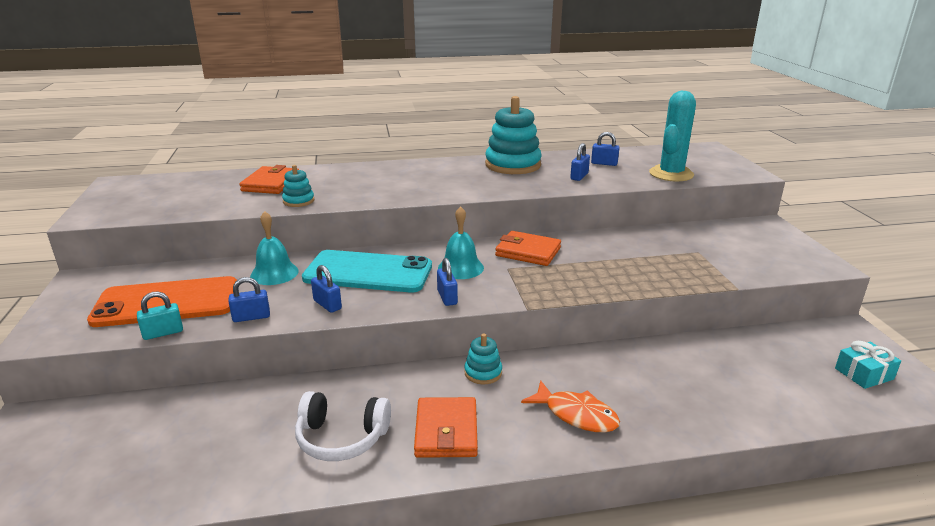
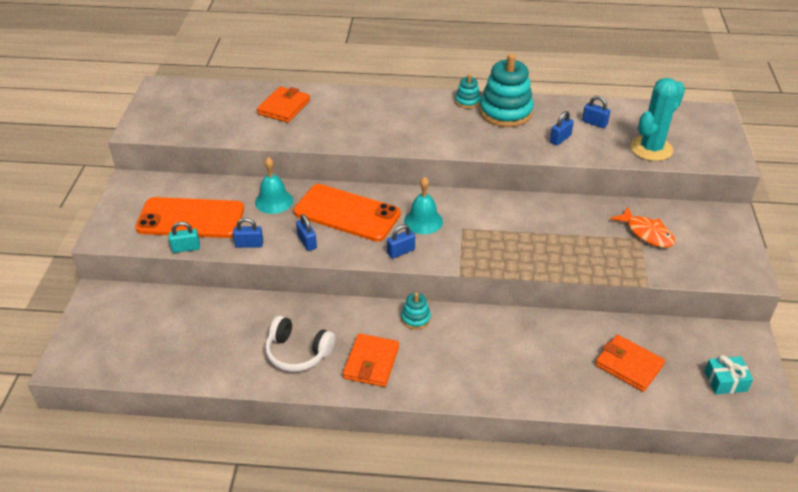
camera: 15 degrees right, 15 degrees up
(298, 201) = (302, 135): turquoise stacking toy -> turquoise stacking toy (467, 101)
(368, 272) = (347, 213): turquoise phone -> orange phone
(447, 297) = (401, 251): blue padlock -> blue padlock turned 60 degrees clockwise
(528, 252) = (487, 212): orange wallet -> orange wallet (628, 365)
(576, 415) = (471, 369): orange fish -> orange fish (646, 233)

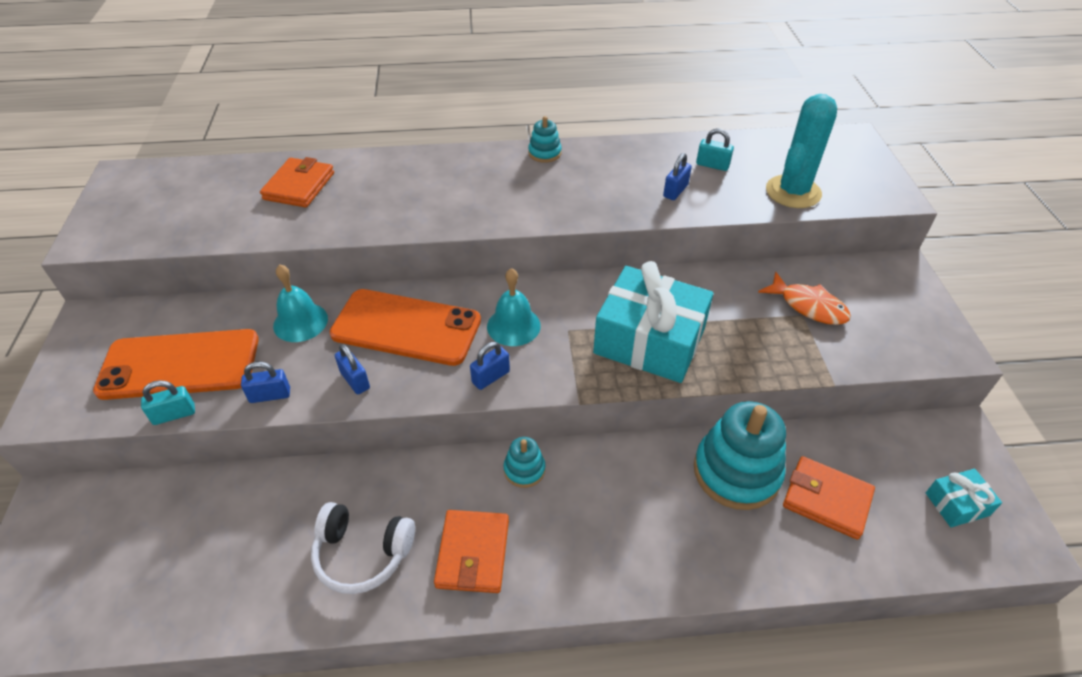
camera: 10 degrees left, 5 degrees up
(505, 112) = (597, 162): turquoise stacking toy -> turquoise stacking toy (736, 472)
(520, 242) = (649, 341): none -> turquoise gift
(594, 123) = (712, 165): blue padlock -> turquoise padlock

